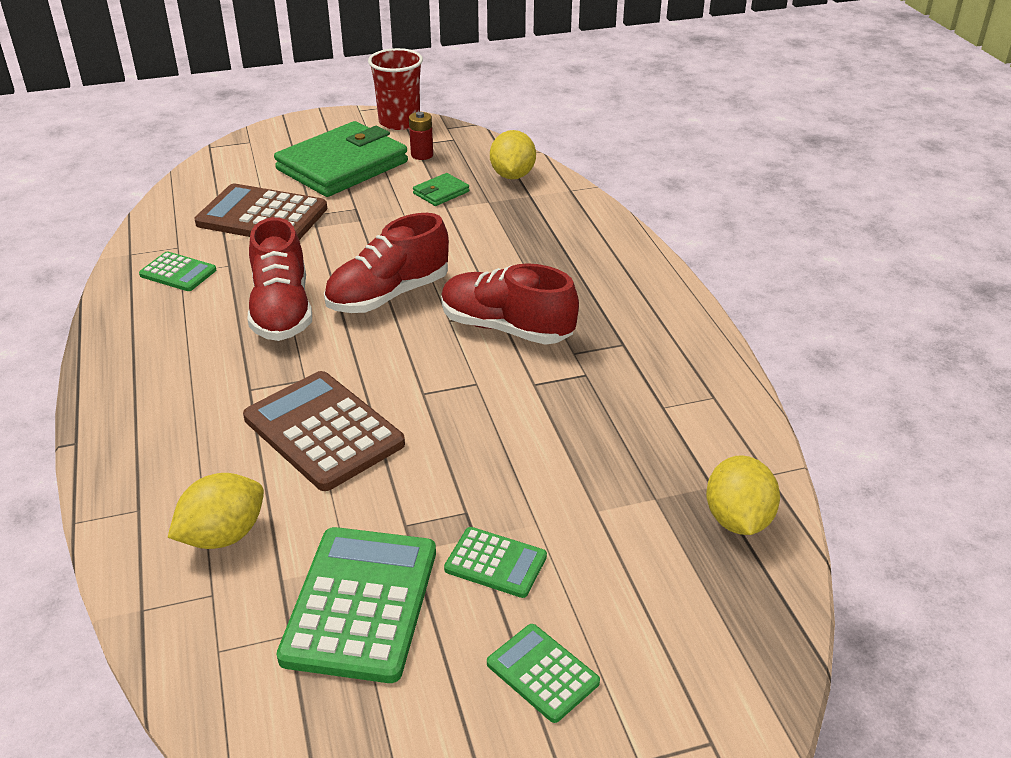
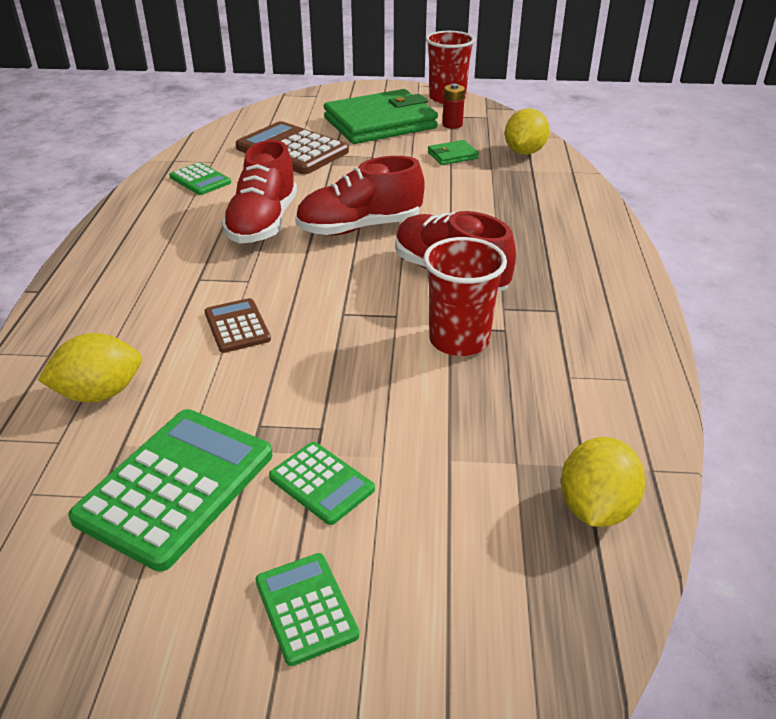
camera: 20 degrees right, 0 degrees up
(323, 431) = (237, 326): brown calculator -> brown calculator, size x0.53
(549, 395) = (459, 340): none -> red cup

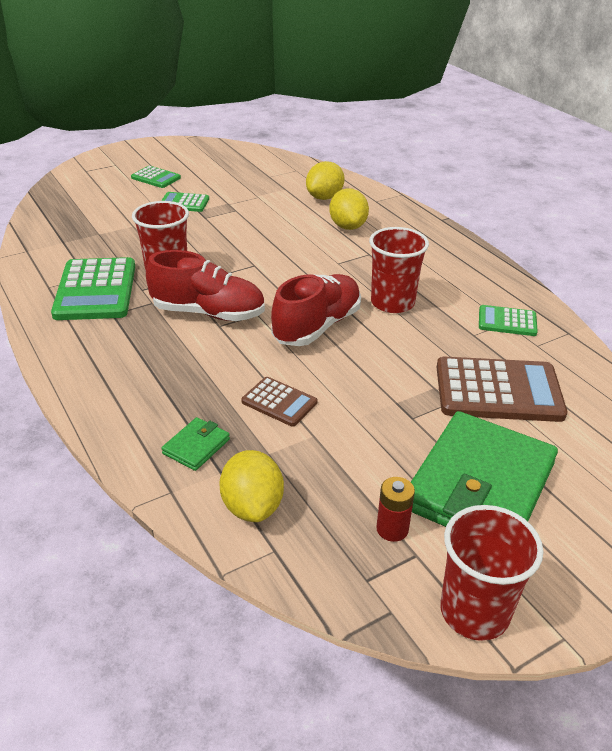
camera: 145 degrees right, 0 degrees up
(176, 486) = (243, 186): green calculator -> green calculator (96, 290)
(237, 326) = (305, 239): brown calculator -> brown calculator (279, 402)
(263, 223) = (392, 303): red shoe -> red cup
(452, 155) = (330, 458): green wallet -> green wallet (196, 446)
(595, 508) = (52, 230): yellow lemon -> yellow lemon (348, 226)

